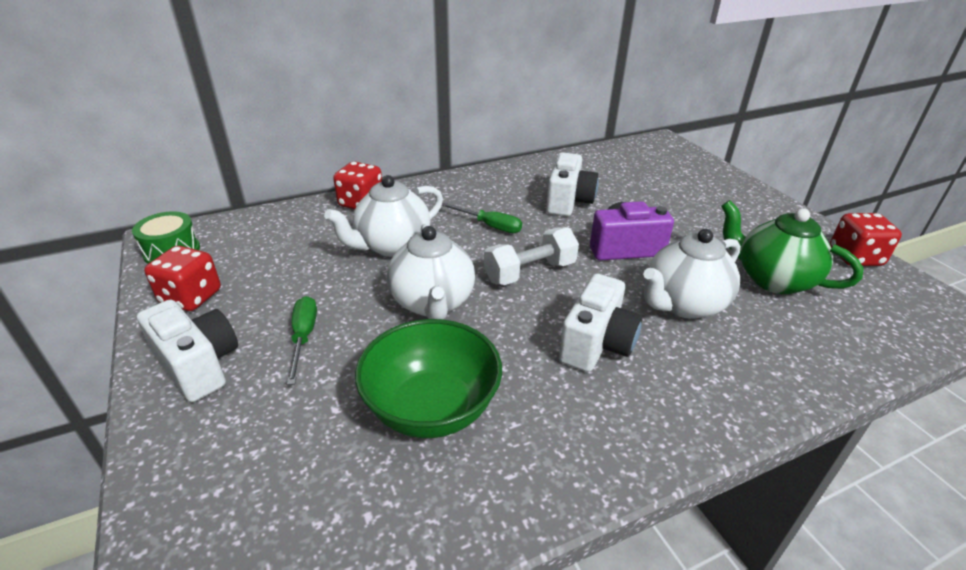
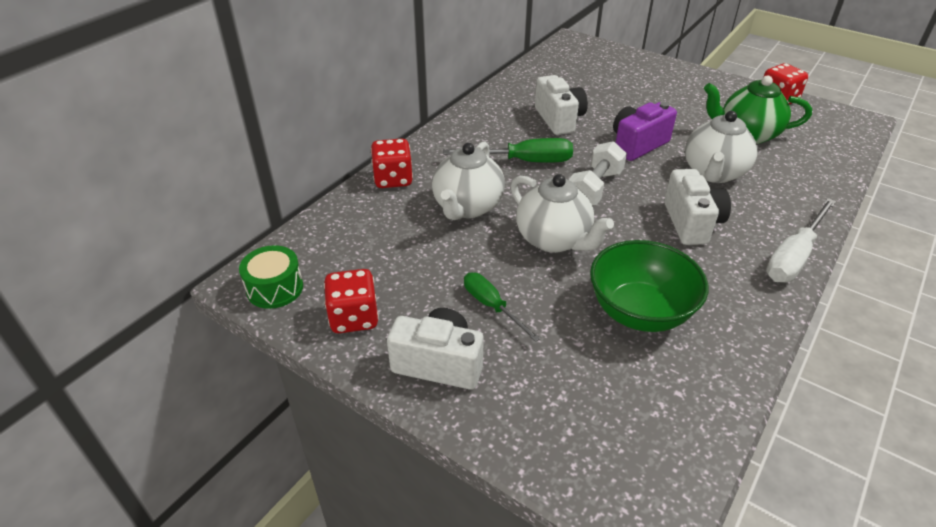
camera: 30 degrees left, 5 degrees up
(489, 226) = (523, 161): green screwdriver -> green screwdriver, size x1.53
(686, 433) = (793, 256): none -> white screwdriver

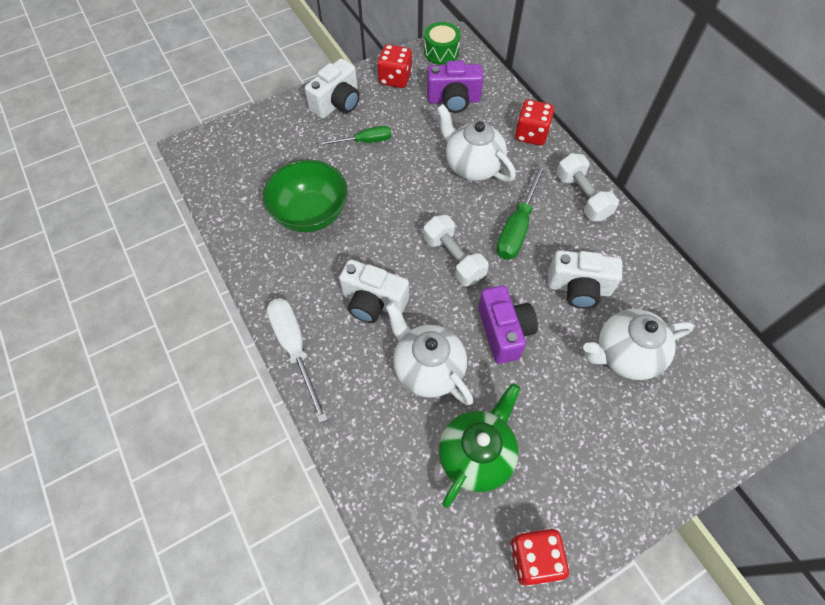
camera: 115 degrees right, 20 degrees up
(369, 249) = (453, 100): none -> purple camera
(457, 134) = (582, 197): none -> white dumbbell
(554, 240) = (406, 201): white teapot -> white teapot (625, 355)

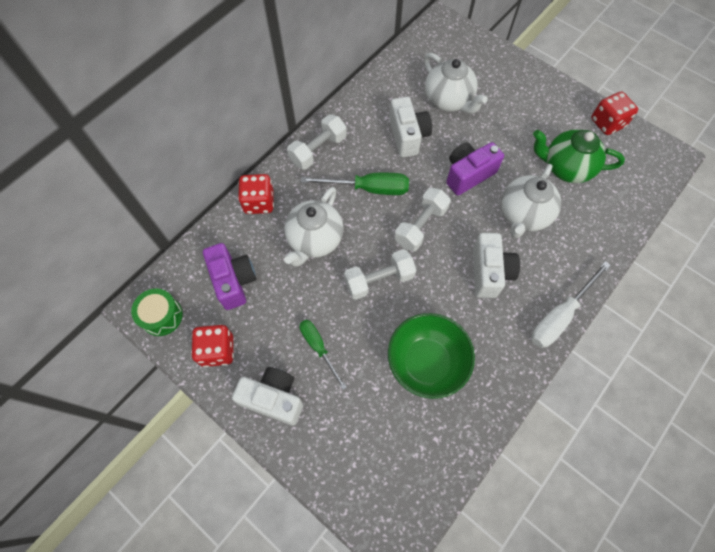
camera: 110 degrees left, 5 degrees up
(408, 203) = (379, 280): none -> white dumbbell

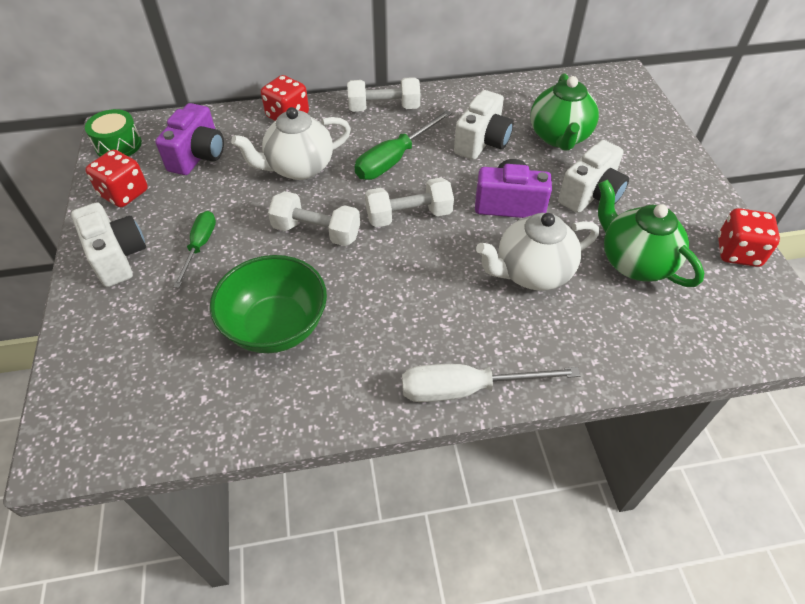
camera: 40 degrees right, 15 degrees down
(368, 188) = (394, 159): green screwdriver -> green screwdriver turned 90 degrees clockwise
(448, 100) = (559, 137): white teapot -> green teapot
(489, 272) = (433, 297): white camera -> white camera (591, 194)

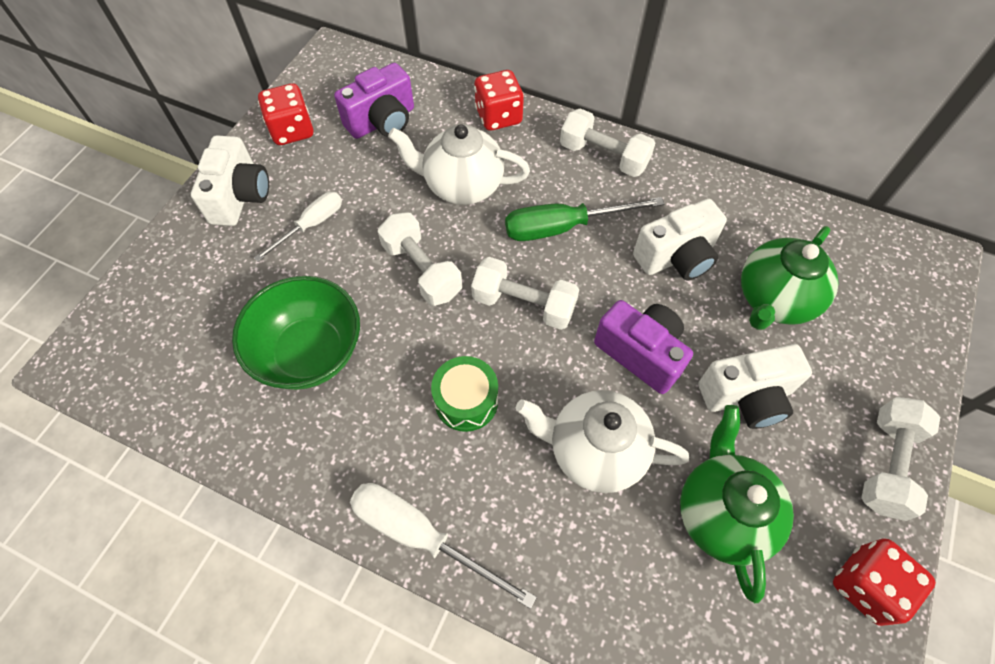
camera: 35 degrees right, 10 degrees up
(118, 145) = (325, 73): green drum -> green drum (466, 401)
(200, 246) = (311, 225): green screwdriver -> white screwdriver
(692, 188) = (886, 464): none -> white dumbbell

